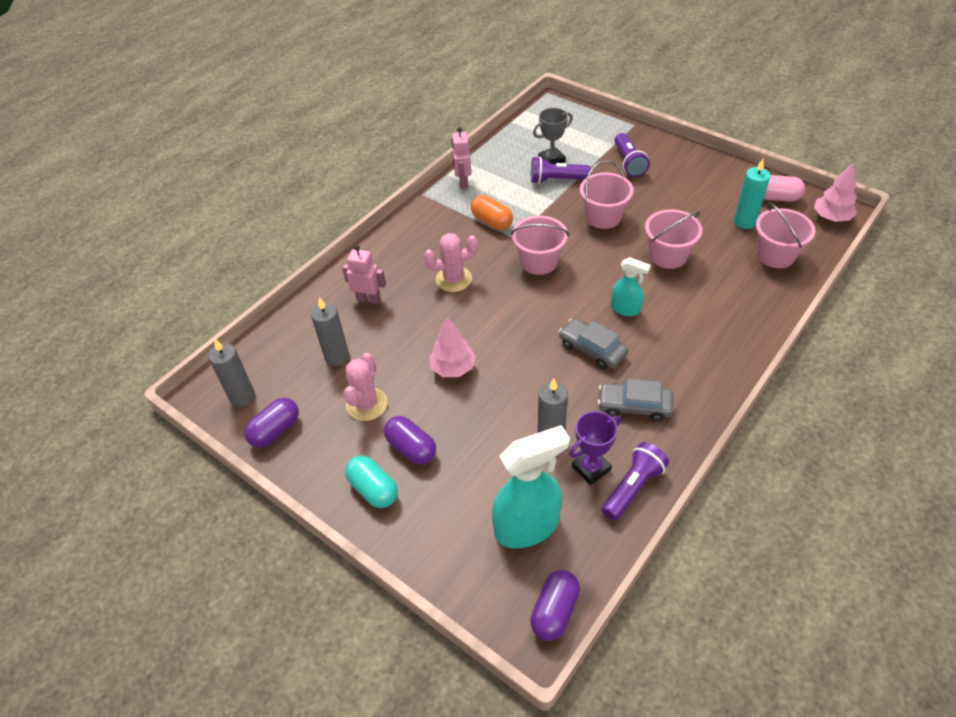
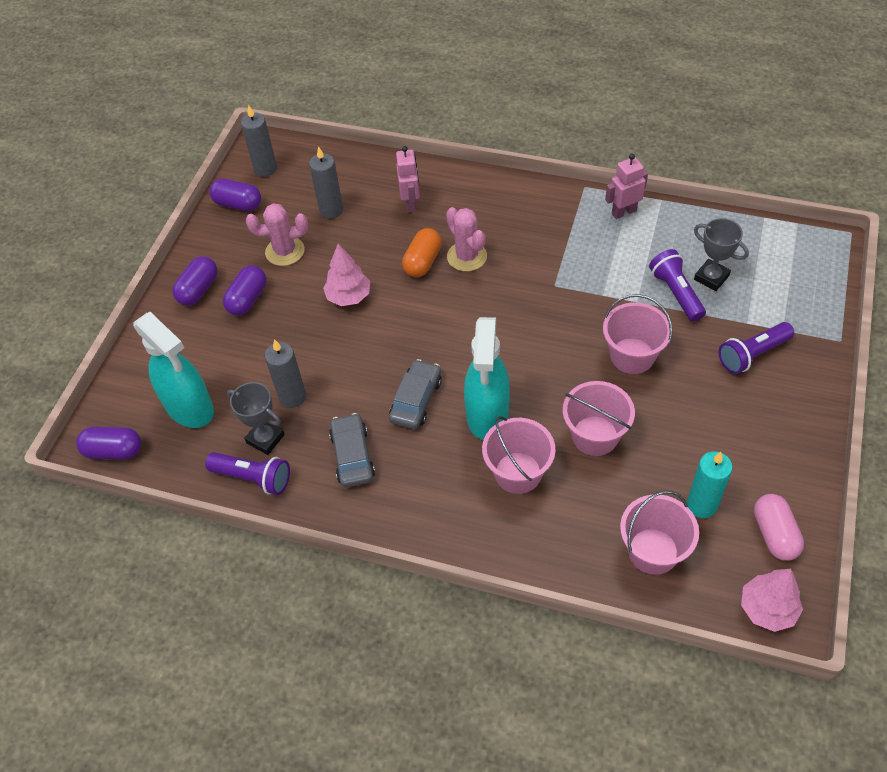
camera: 70 degrees right, 5 degrees up
(373, 489) = (198, 290): turquoise capsule -> purple capsule
(492, 221) = (570, 258): orange capsule -> orange capsule (423, 262)
(539, 262) = (526, 318): pink bucket -> pink bucket (518, 472)
(591, 468) = (265, 439): purple trophy -> grey trophy
(625, 309) = (487, 415): turquoise spray bottle -> turquoise spray bottle, size x1.83

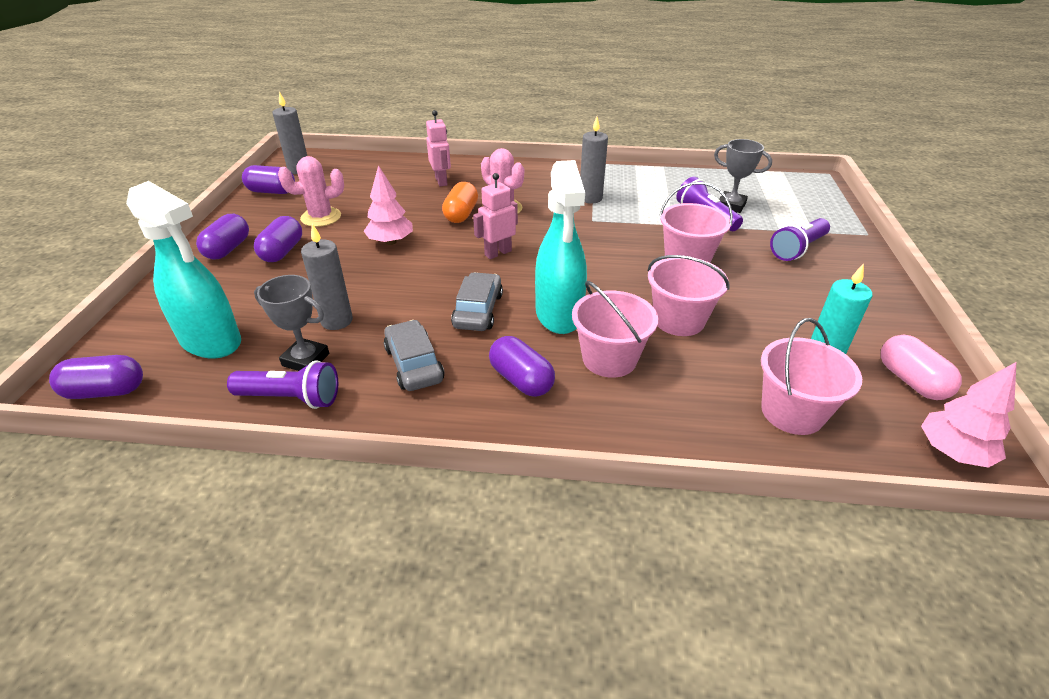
camera: 15 degrees left, 15 degrees down
(331, 210) = (365, 189): grey candle -> grey candle (590, 198)
(437, 485) = (521, 380): none -> purple capsule
(623, 212) = (635, 174): pink robot -> pink robot (498, 253)

